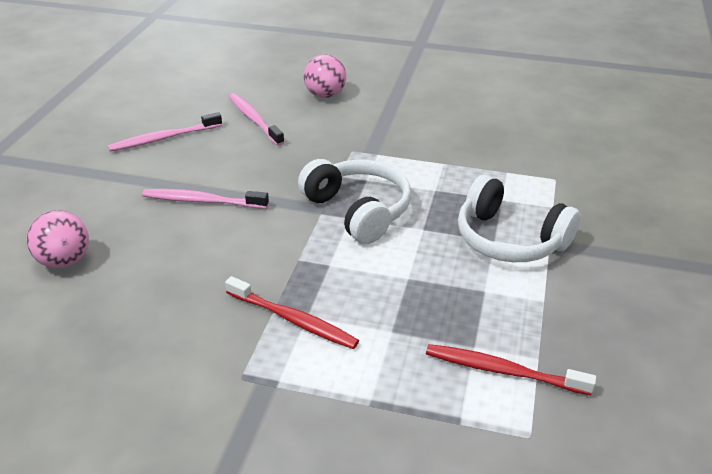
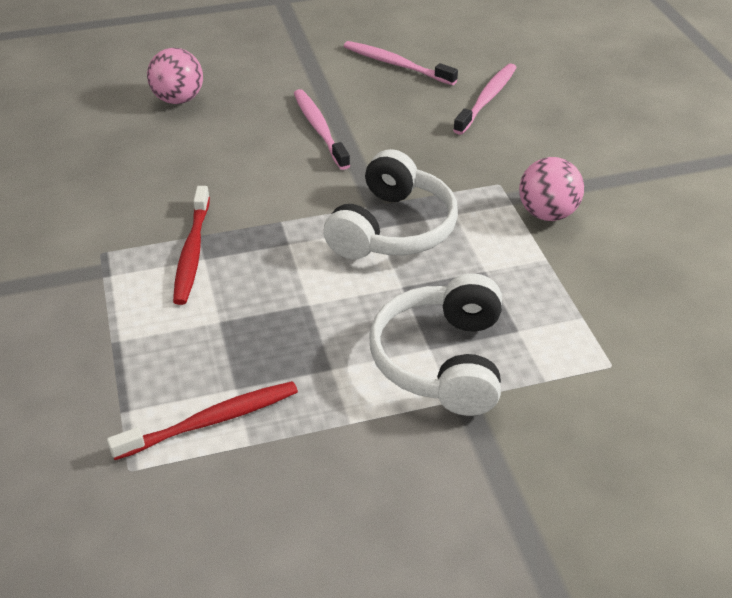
camera: 60 degrees right, 5 degrees up
(325, 95) = (590, 123): pink ball -> pink ball (547, 214)
(502, 371) = (211, 421): red toothbrush -> red toothbrush turned 75 degrees clockwise

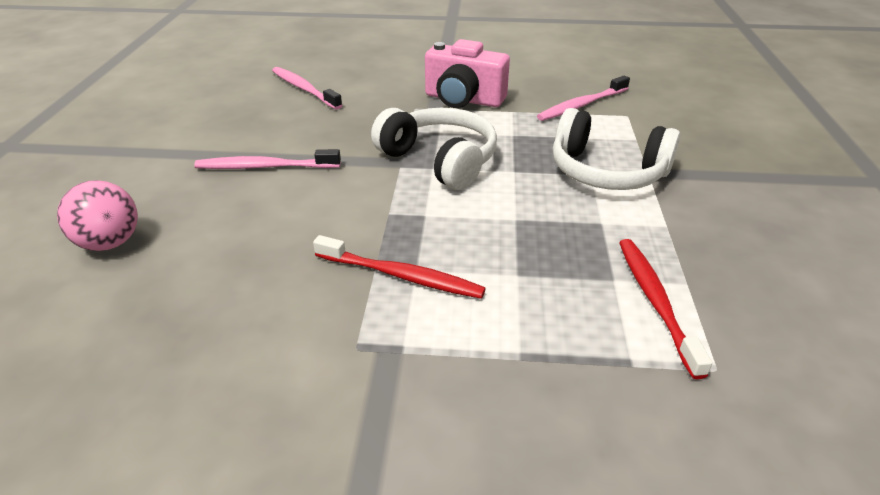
camera: 70 degrees left, 5 degrees down
(396, 64) = (208, 113): pink toothbrush -> pink toothbrush (581, 105)
(547, 214) = (463, 99): pink ball -> pink camera

